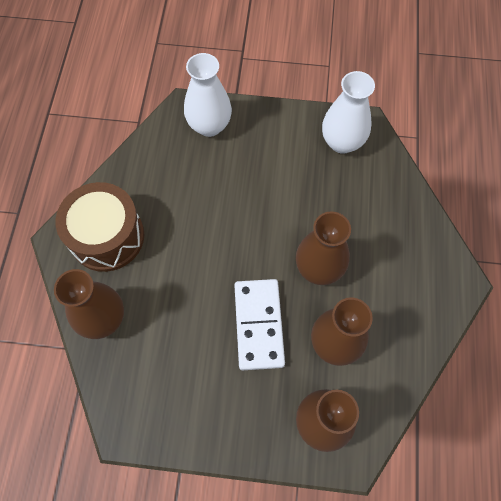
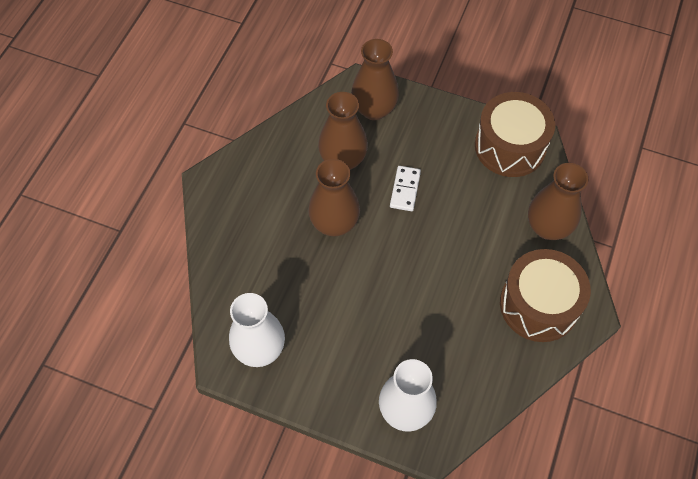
camera: 165 degrees left, 5 degrees down
(153, 412) = (510, 146): none -> brown drum
(259, 325) = (405, 189): white domino -> white domino, size x0.58

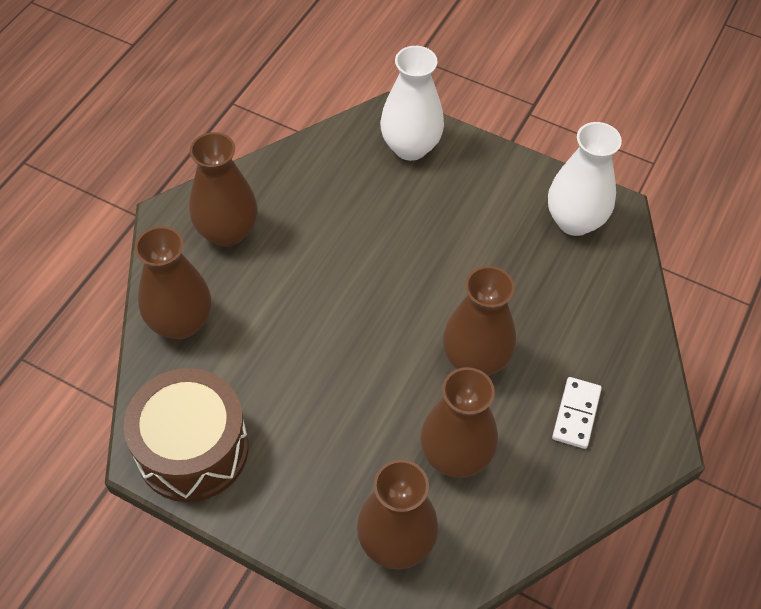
camera: 175 degrees left, 5 degrees down
(405, 189) = (368, 398): white domino -> white domino (576, 414)
(538, 305) = (227, 232): brown drum -> brown vase

